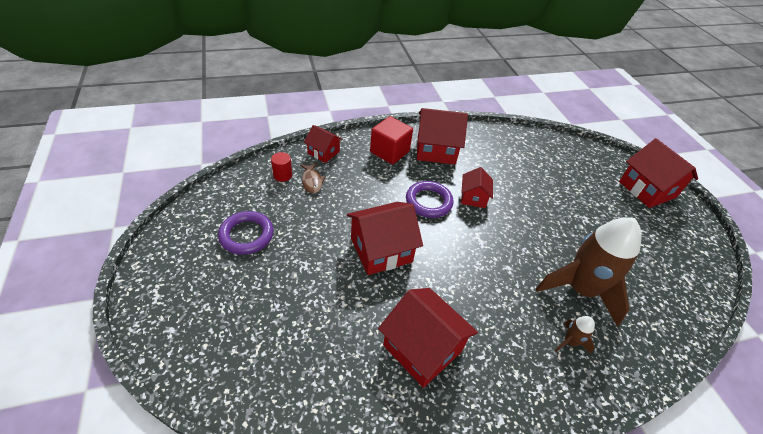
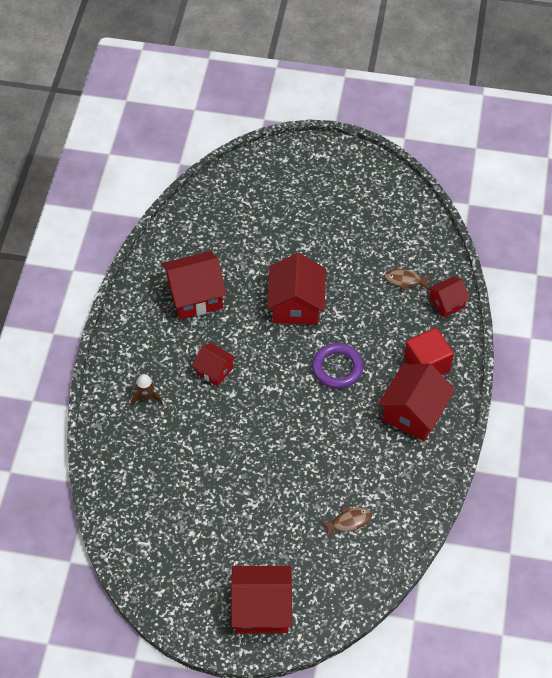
camera: 120 degrees right, 10 degrees up
(246, 235) = (355, 217): purple ring -> none
(282, 175) = (423, 259): red cylinder -> none
(473, 197) = (326, 412): red house -> red house (214, 370)
(545, 163) = (349, 521): none -> brown fish
(580, 289) = (183, 438): brown rocket -> none

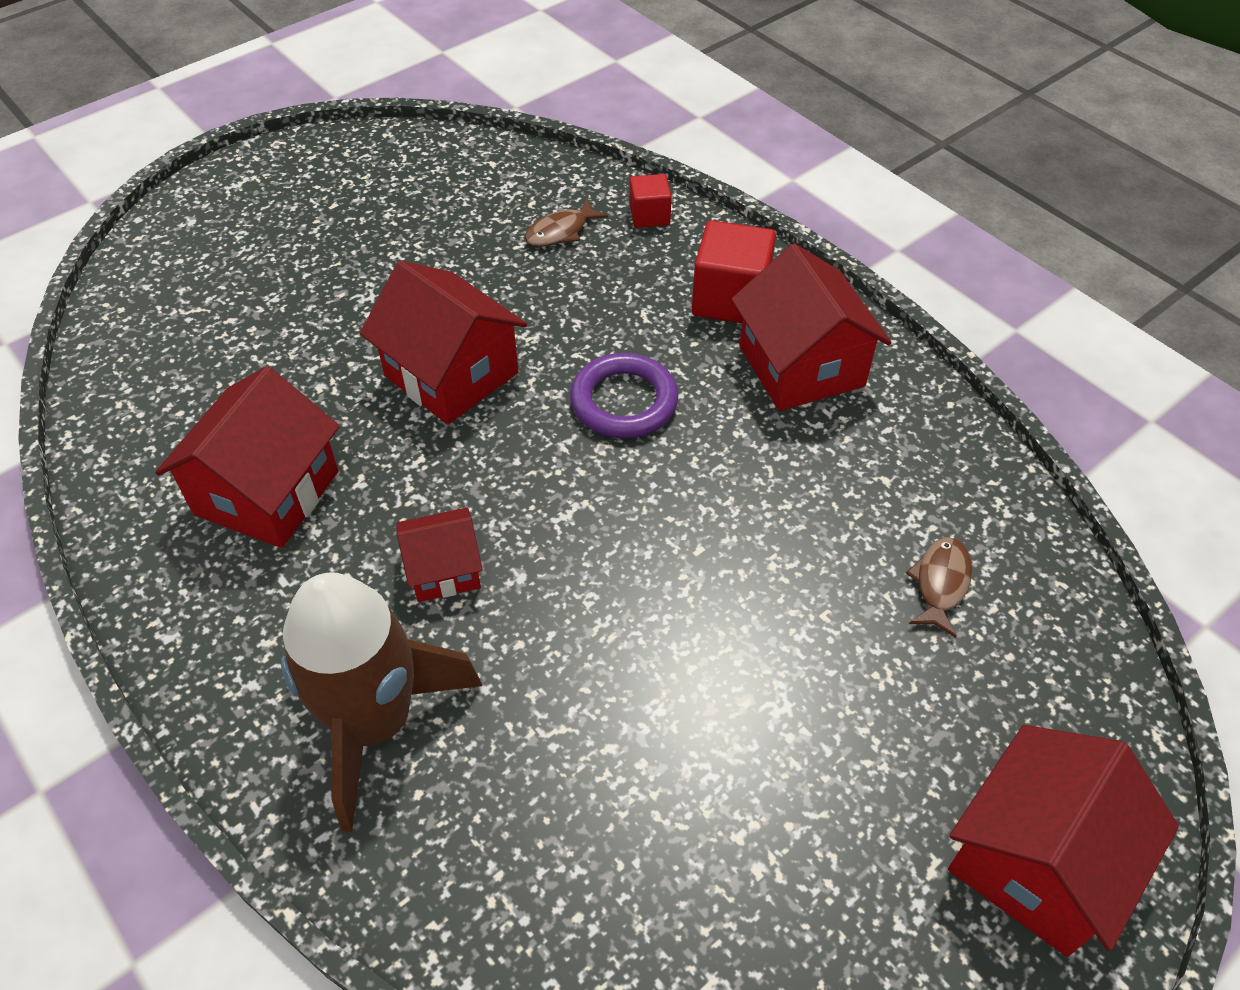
camera: 50 degrees left, 5 degrees down
(146, 397) = (375, 722): brown rocket -> brown rocket, size x2.41
(447, 303) = (649, 215): red house -> red cube

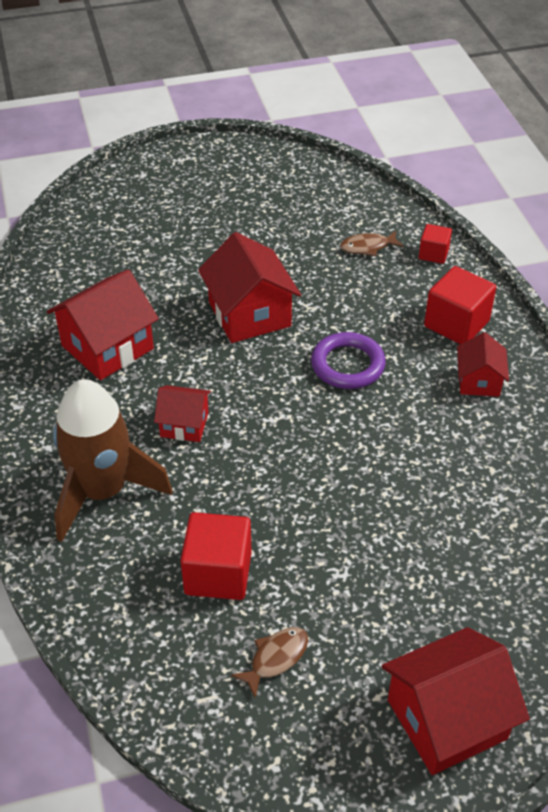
camera: 25 degrees right, 5 degrees down
(614, 780) = (218, 573): none -> red cube
(801, 366) = (479, 381): red house -> red house, size x0.57
(940, 583) = (488, 543): brown fish -> brown fish (275, 658)

